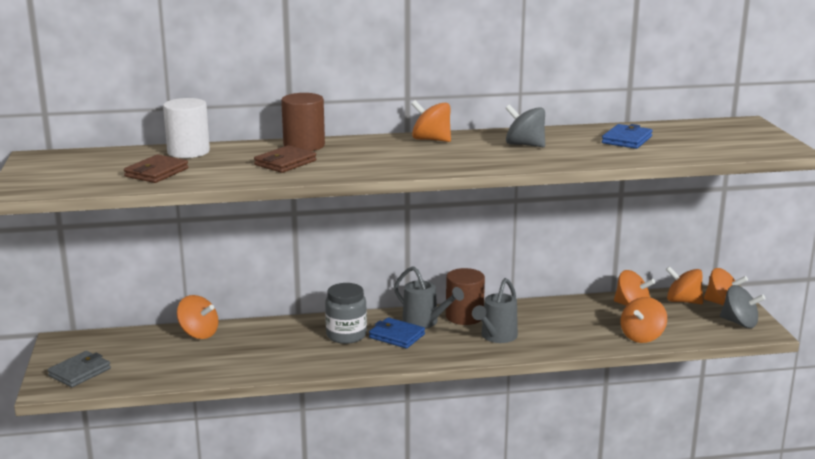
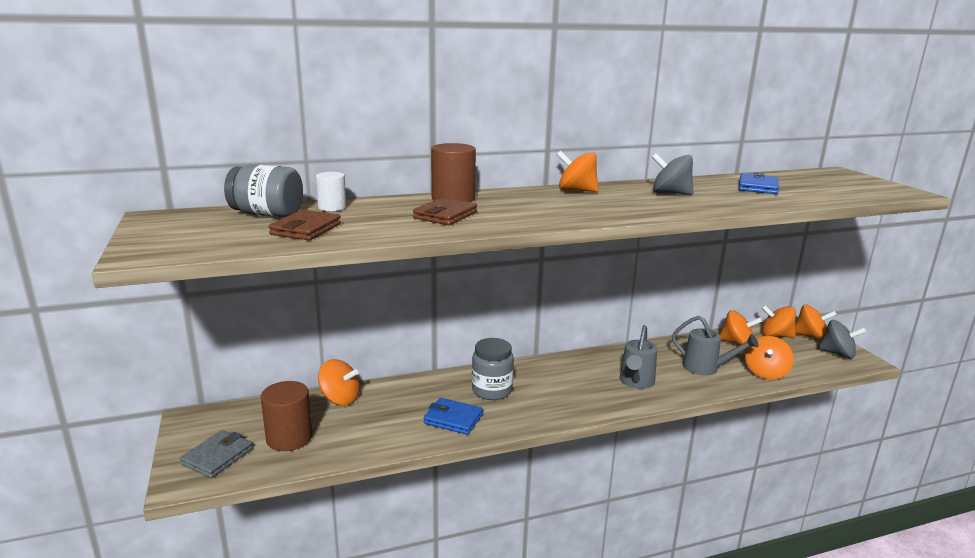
camera: 10 degrees left, 0 degrees up
(129, 157) = (267, 214): none -> grey jar
(188, 152) = (332, 207): white cylinder -> white cylinder, size x0.61
(397, 336) = (541, 388): blue wallet -> blue wallet (453, 419)
(424, 322) = (560, 371): grey watering can -> grey watering can (706, 368)
(464, 316) = (595, 363): brown cylinder -> brown cylinder (289, 438)

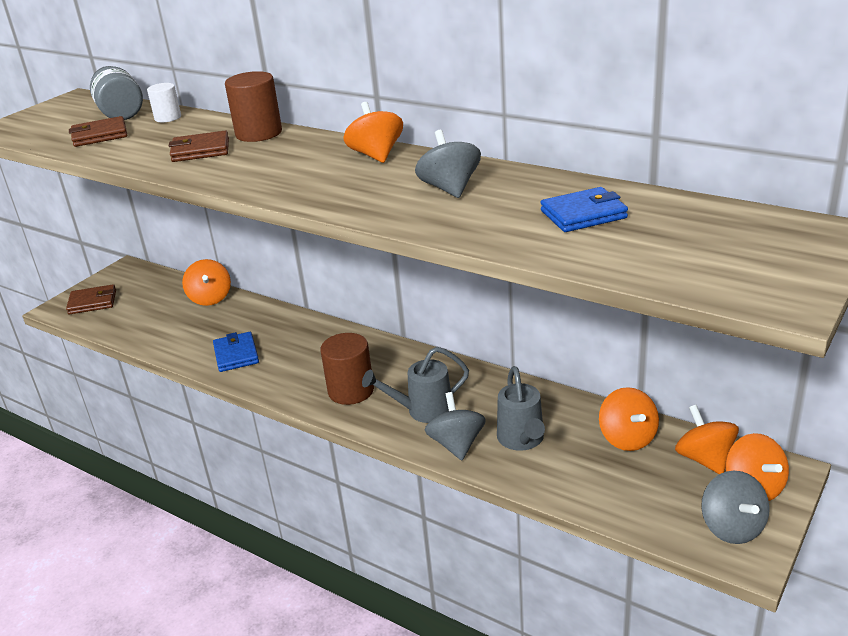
camera: 55 degrees right, 10 degrees up
(217, 457) = (92, 302): grey wallet -> brown wallet
(289, 438) = (139, 311): brown cylinder -> brown cylinder (351, 391)
(492, 390) = (304, 348): grey jar -> none
(687, 387) = (456, 444): none -> grey spinning top
(765, 373) = (574, 485): orange spinning top -> none

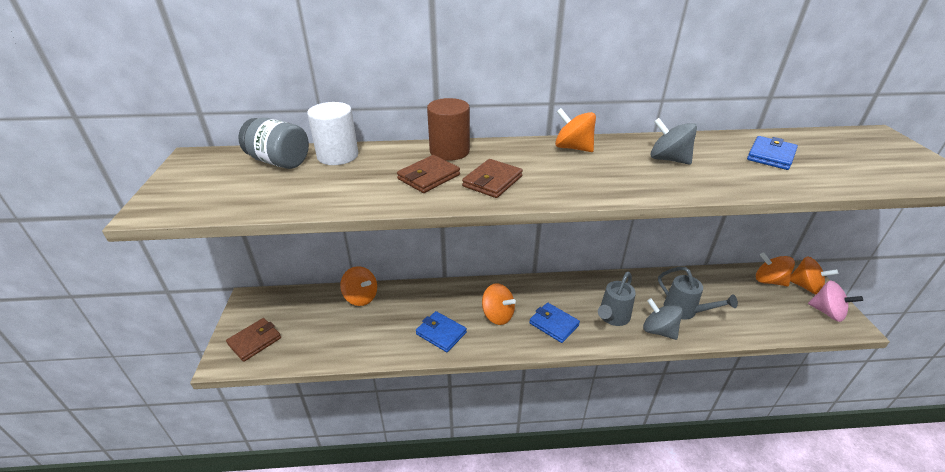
camera: 40 degrees left, 5 degrees up
(100, 135) = (298, 187): brown wallet -> brown wallet (492, 181)
(168, 118) = (338, 156): white cylinder -> white cylinder, size x1.65
(351, 391) = (554, 324): brown cylinder -> blue wallet
(627, 438) = (726, 285): orange spinning top -> orange spinning top (497, 315)
(732, 527) = (827, 312): grey spinning top -> pink spinning top

